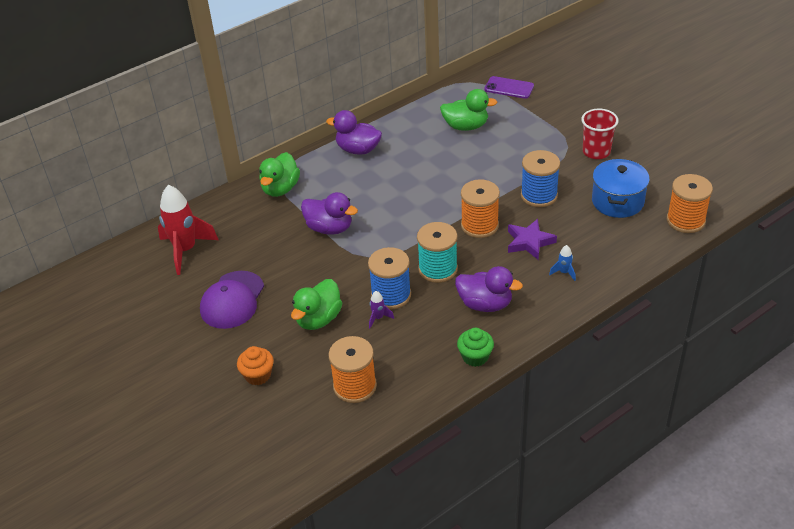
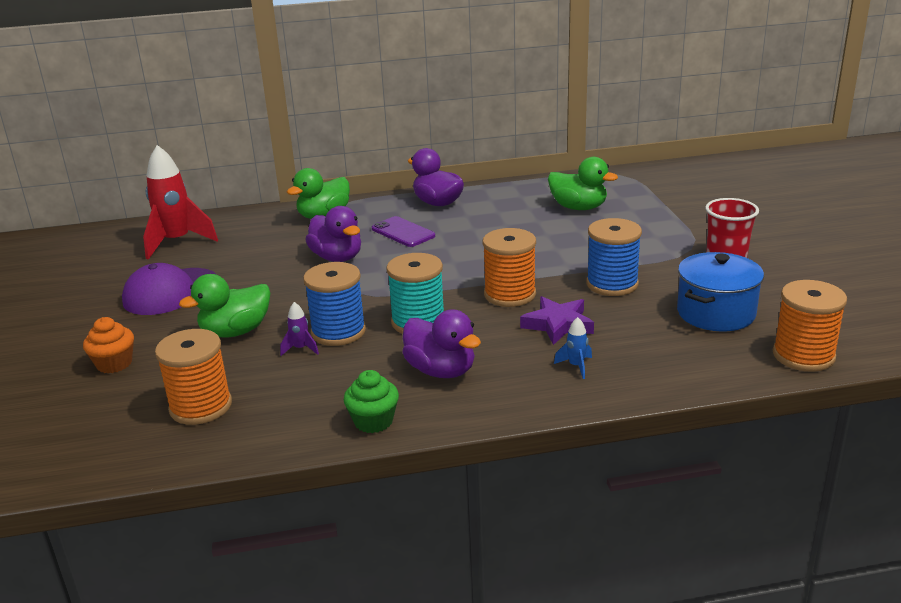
camera: 25 degrees right, 15 degrees down
(509, 88) = (661, 186): purple phone -> purple phone (403, 232)

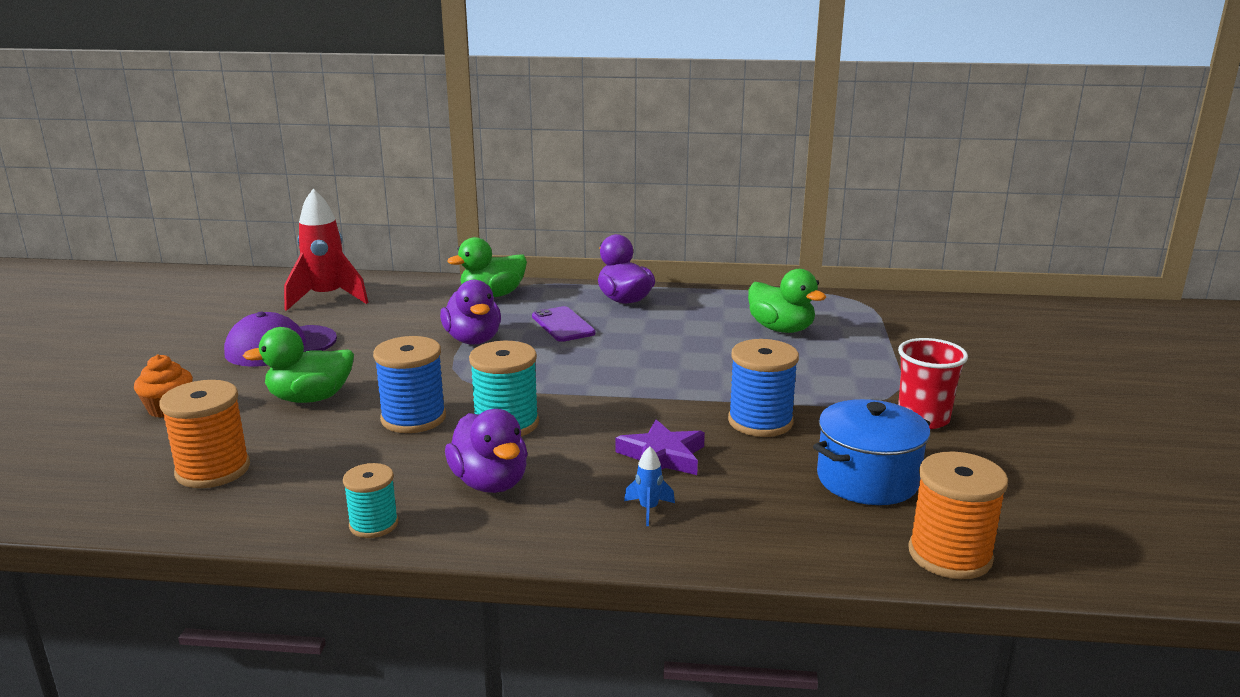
camera: 15 degrees right, 5 degrees down
(301, 349) = (360, 429): purple rocket -> none
(373, 421) = (374, 524): green cupcake -> turquoise spool
(510, 294) = (631, 412): orange spool -> none

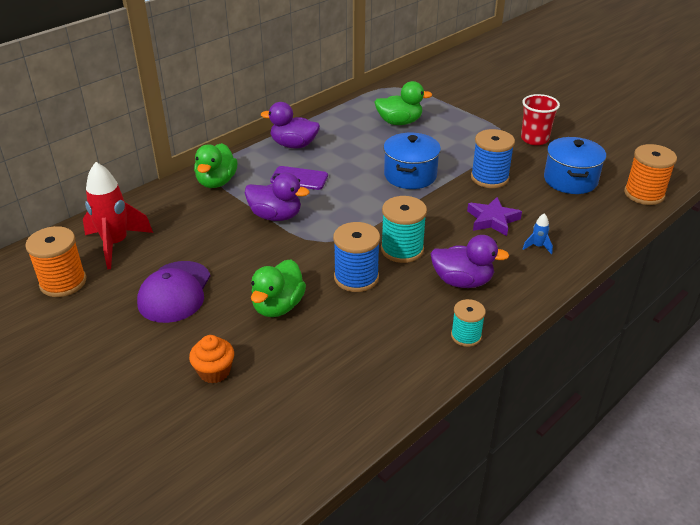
camera: 50 degrees left, 15 degrees up
(213, 470) = (333, 376): orange spool -> orange spool (63, 282)
(674, 374) = (410, 175): none -> blue pot

